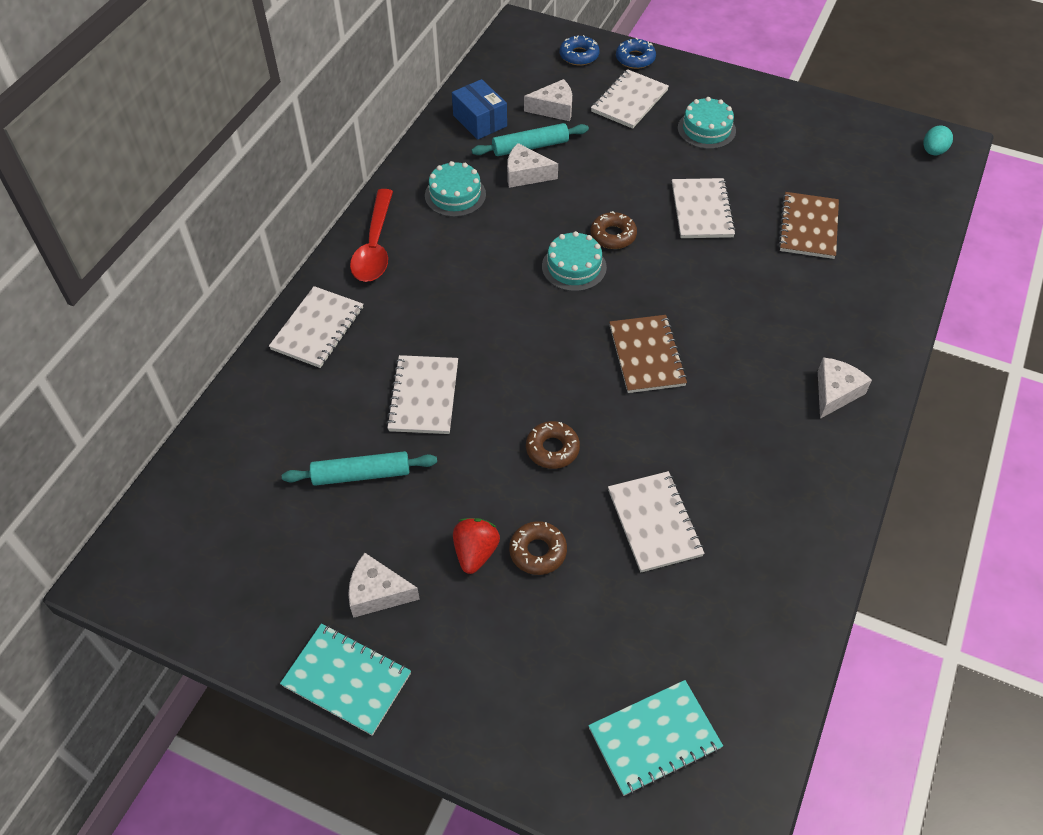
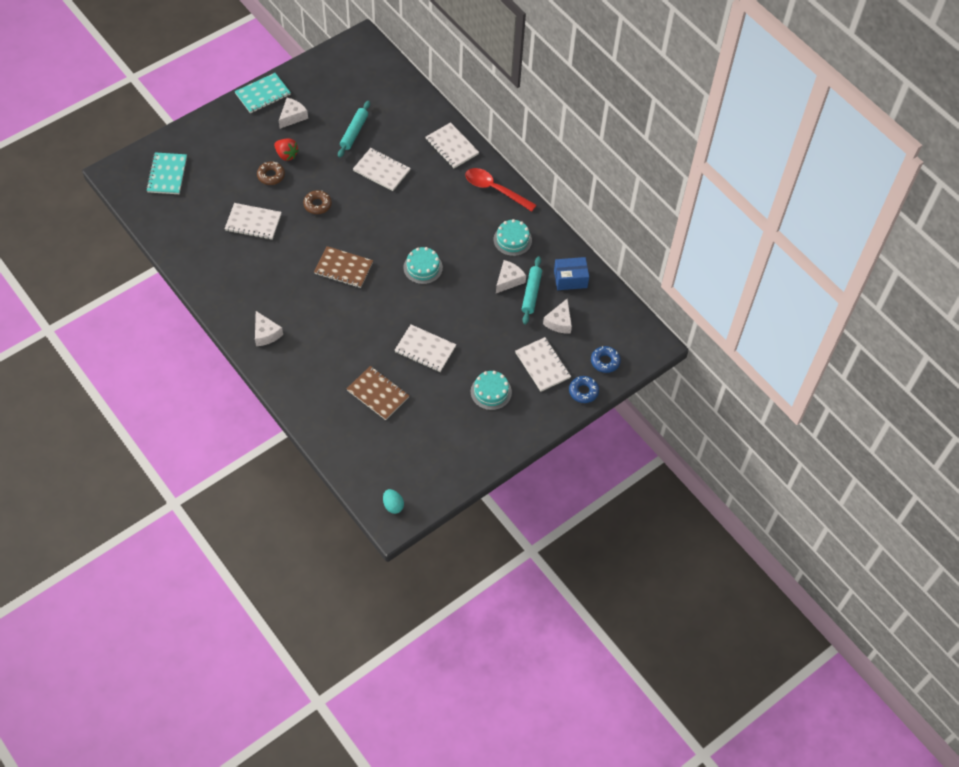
camera: 115 degrees right, 5 degrees up
(613, 235) = (434, 297): brown donut -> none

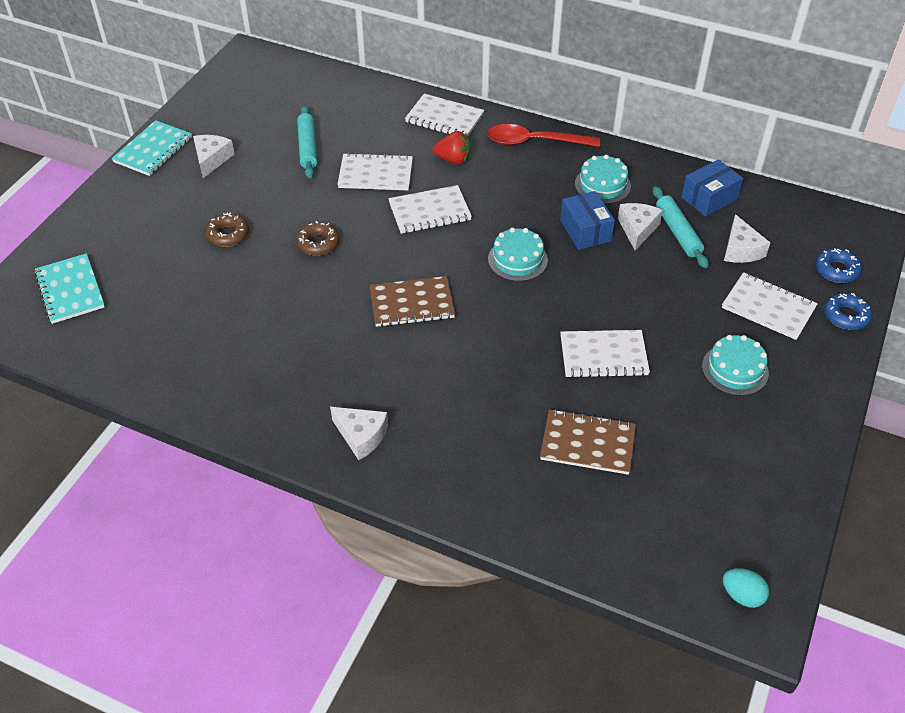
camera: 25 degrees left, 10 degrees down
(253, 222) = (241, 299): white notebook -> white notebook (429, 211)
(286, 155) = (233, 203): red strawberry -> red strawberry (453, 160)
(477, 267) = (585, 231): none -> blue box

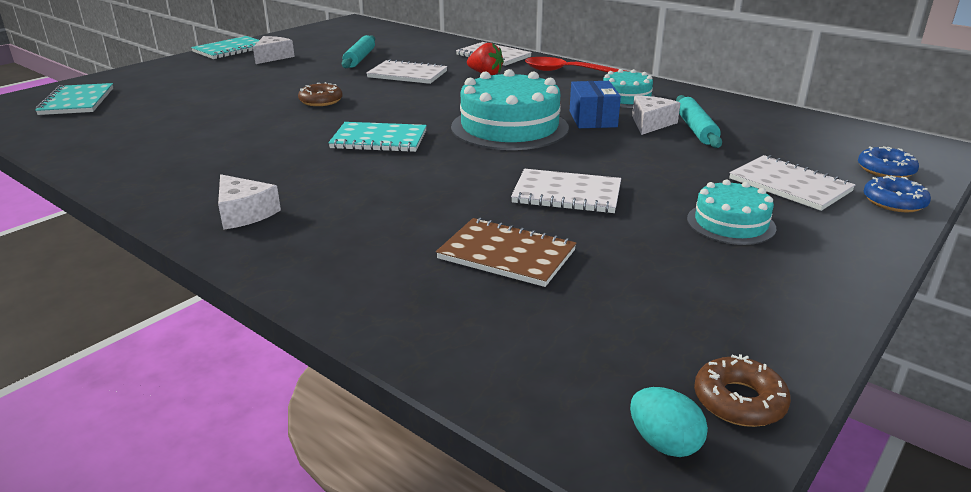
camera: 15 degrees right, 20 degrees down
(228, 235) = (245, 89): brown donut -> brown donut (739, 401)
(412, 304) = (379, 140): brown notebook -> turquoise notebook
(429, 211) = (441, 95): white notebook -> none
(517, 259) = (509, 127): turquoise cake -> turquoise cake, size x1.81
(709, 198) = (739, 114): blue box -> none
(741, 250) = (766, 146): white cheese -> none

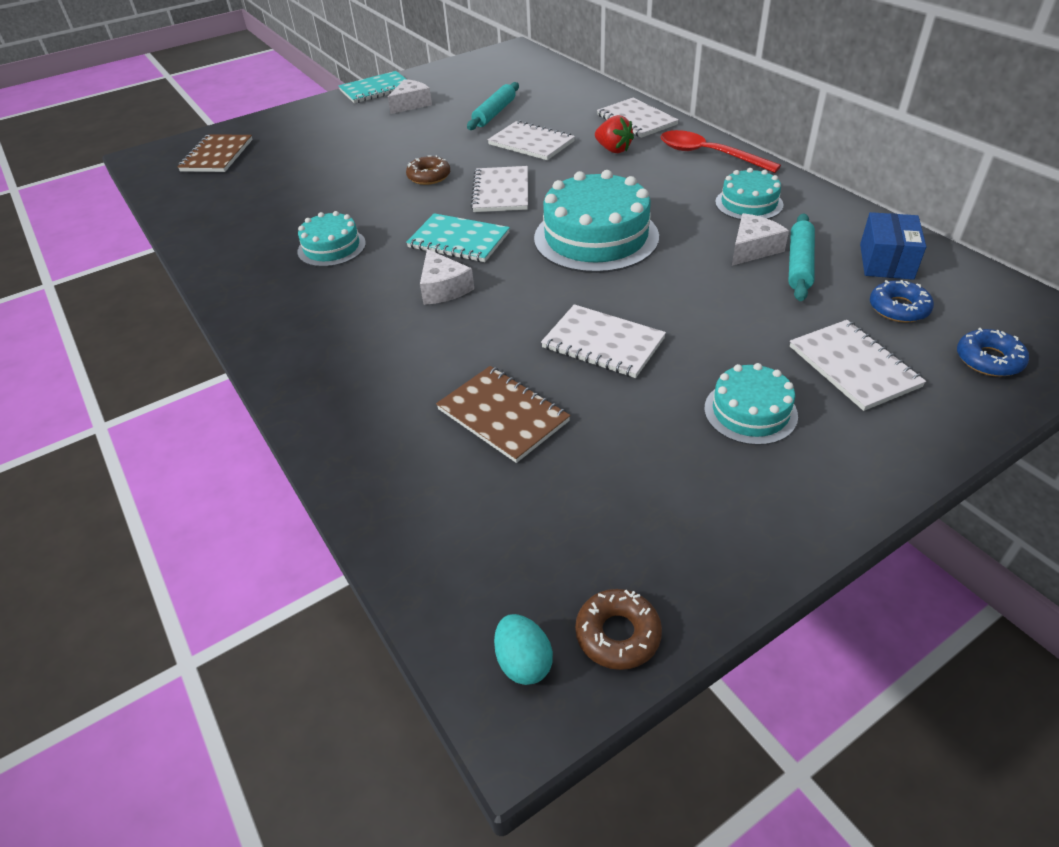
camera: 20 degrees right, 15 degrees up
(77, 101) = (217, 155): turquoise notebook -> brown notebook
(244, 213) = (301, 324): white cheese -> white cheese (443, 288)
(247, 155) = (331, 247): none -> turquoise cake
(399, 106) = (501, 191): none -> white notebook
(593, 119) = (692, 234): blue box -> blue box (886, 261)
(894, 202) = (962, 411): blue donut -> blue donut (898, 308)

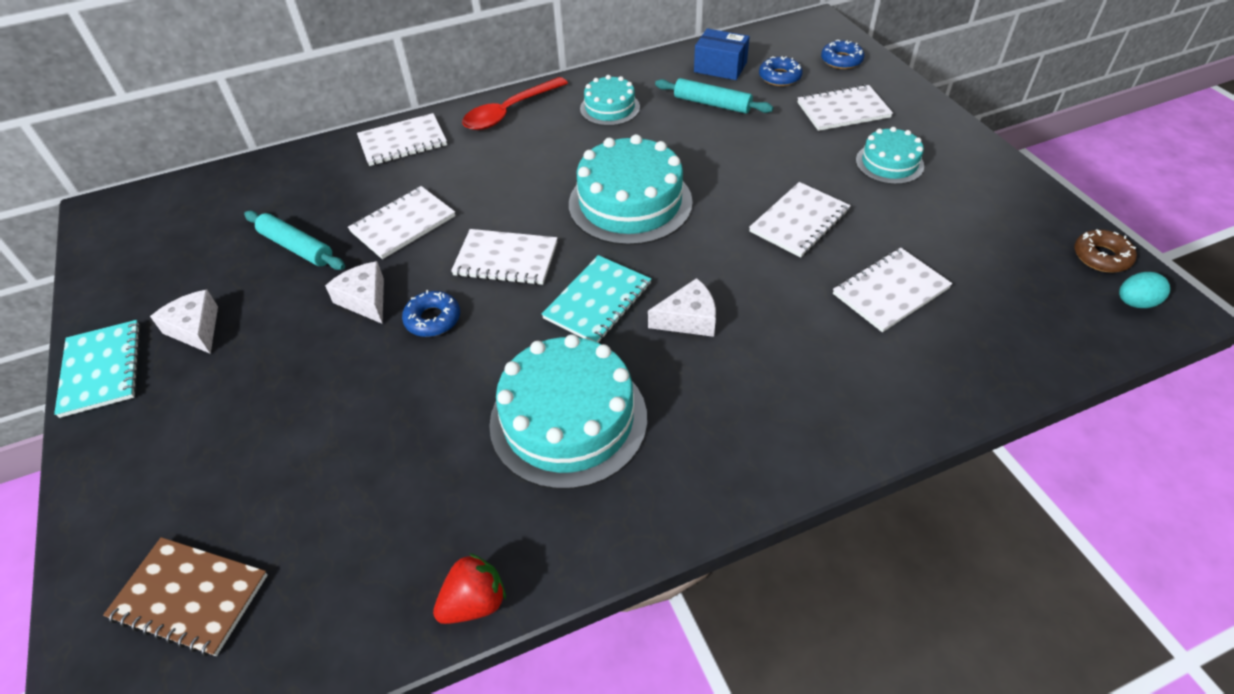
camera: 80 degrees left, 5 degrees up
(331, 247) = (568, 419): turquoise cake -> turquoise cake, size x1.81
(429, 176) = (433, 319): brown donut -> blue donut
(503, 415) = (890, 291): brown notebook -> white notebook
(613, 150) = (460, 167): red strawberry -> red strawberry (474, 602)
(753, 249) = (682, 120): white cheese -> white cheese (365, 299)

